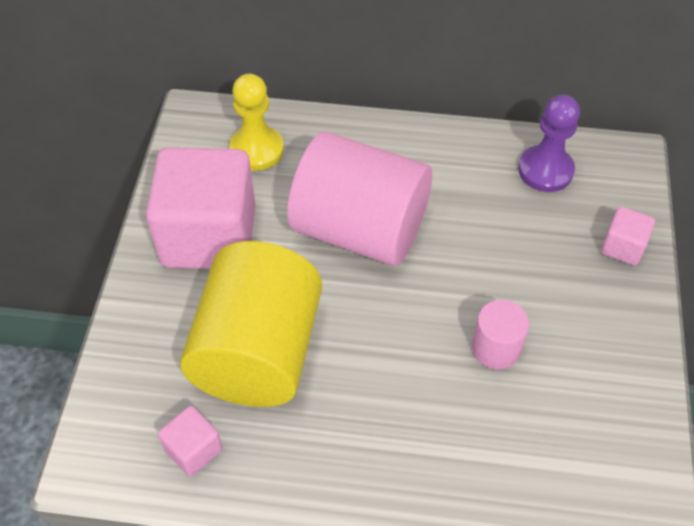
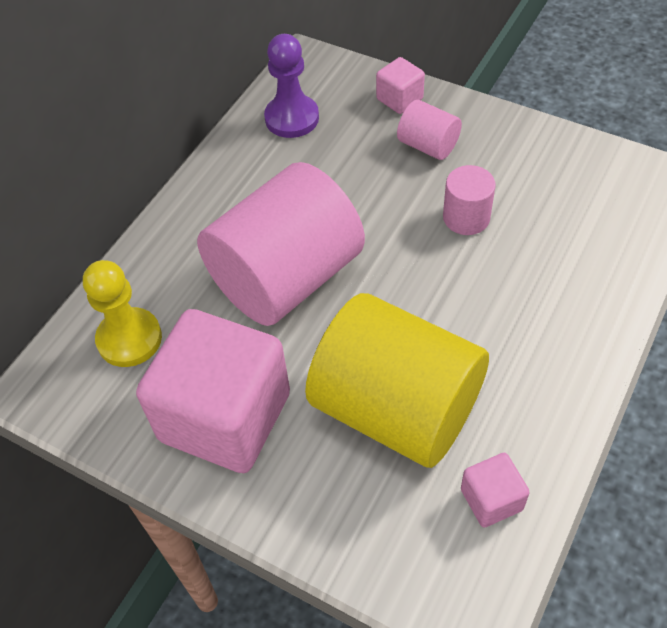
camera: 65 degrees left, 0 degrees up
(572, 289) = (428, 145): none -> pink cylinder

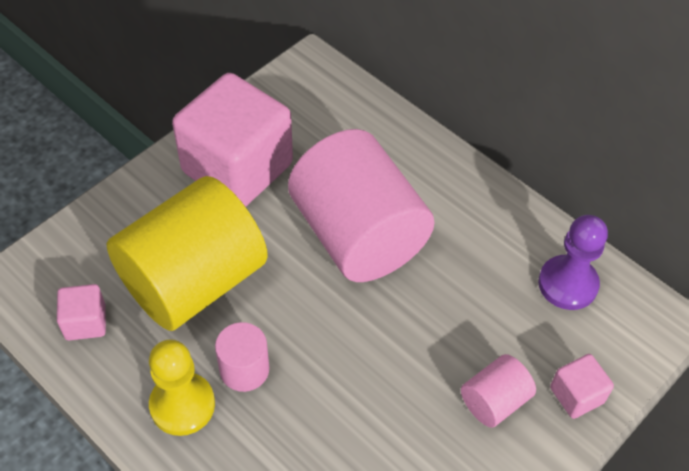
camera: 100 degrees right, 0 degrees up
(129, 339) = (334, 120): yellow pawn -> yellow pawn (182, 405)
(466, 217) = (380, 404): pink cylinder -> pink cylinder (244, 369)

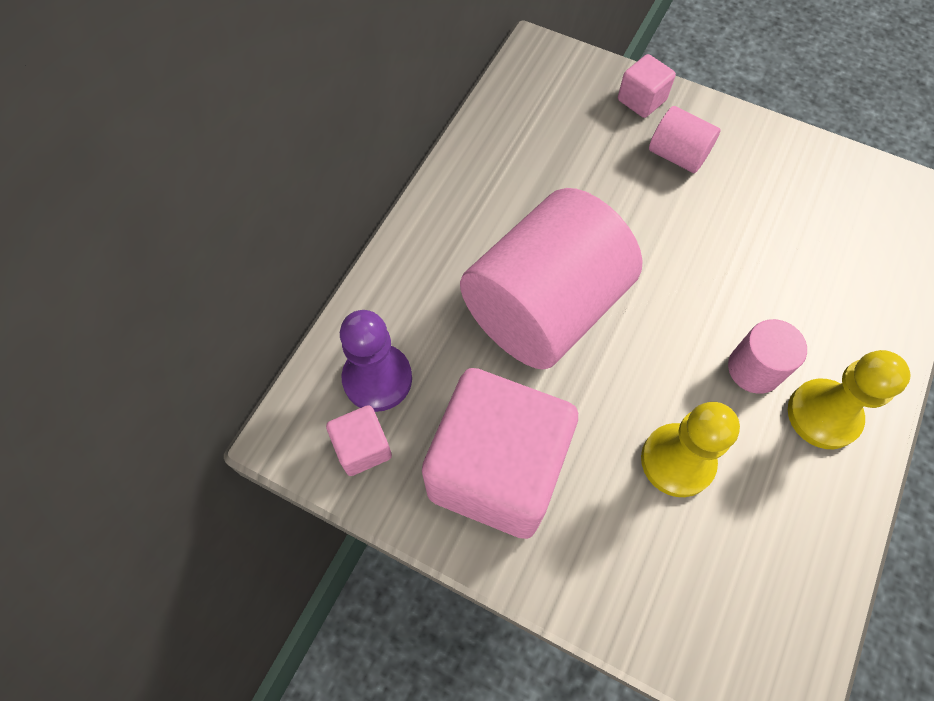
camera: 105 degrees left, 10 degrees up
(85, 322) = (787, 565): pink cube -> pink cube (362, 448)
(193, 281) = (677, 461): yellow cylinder -> yellow pawn
(567, 284) = (529, 120): purple pawn -> purple pawn (377, 379)

